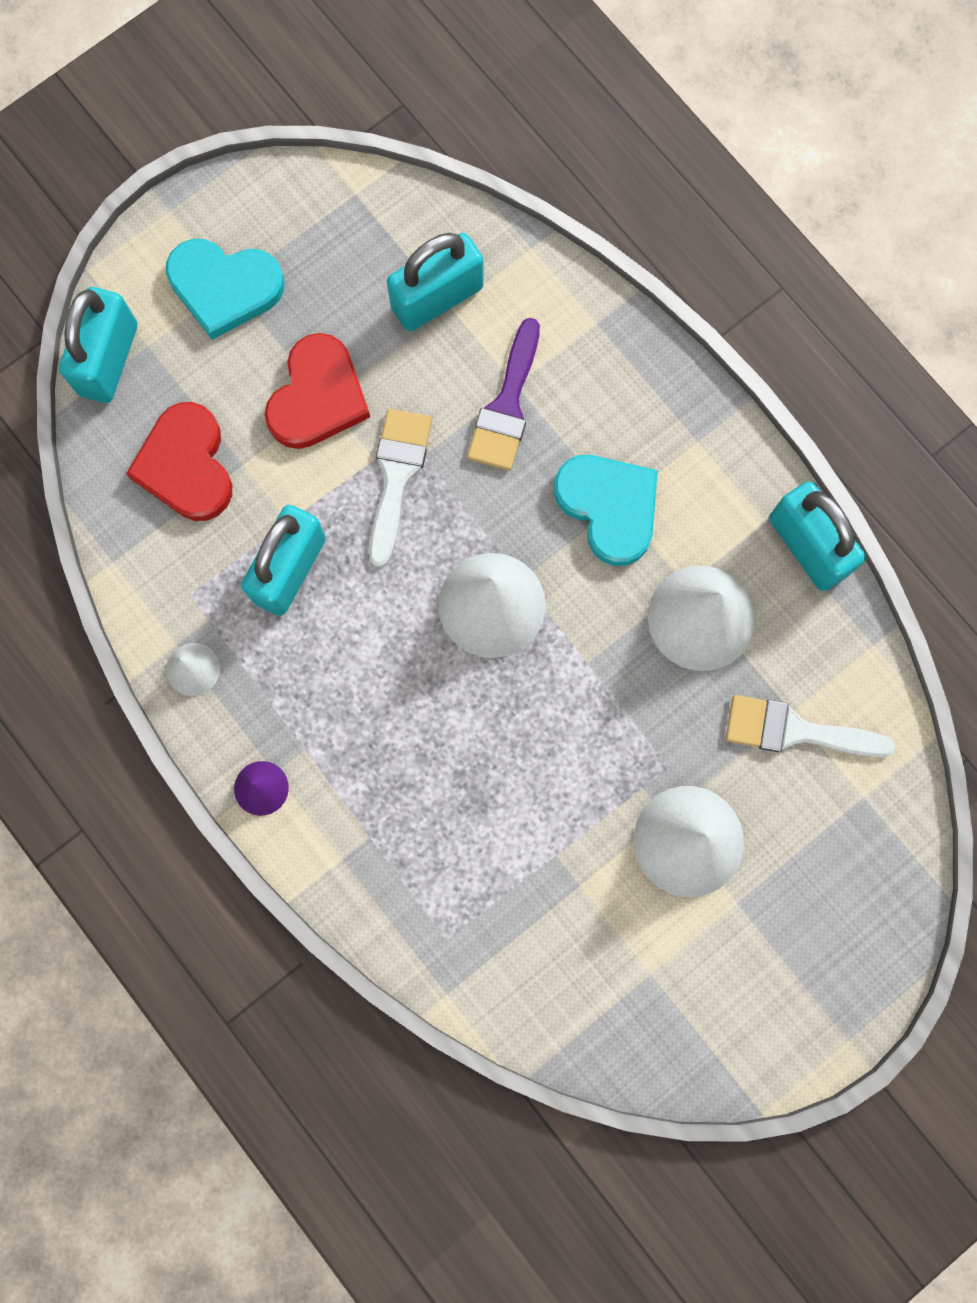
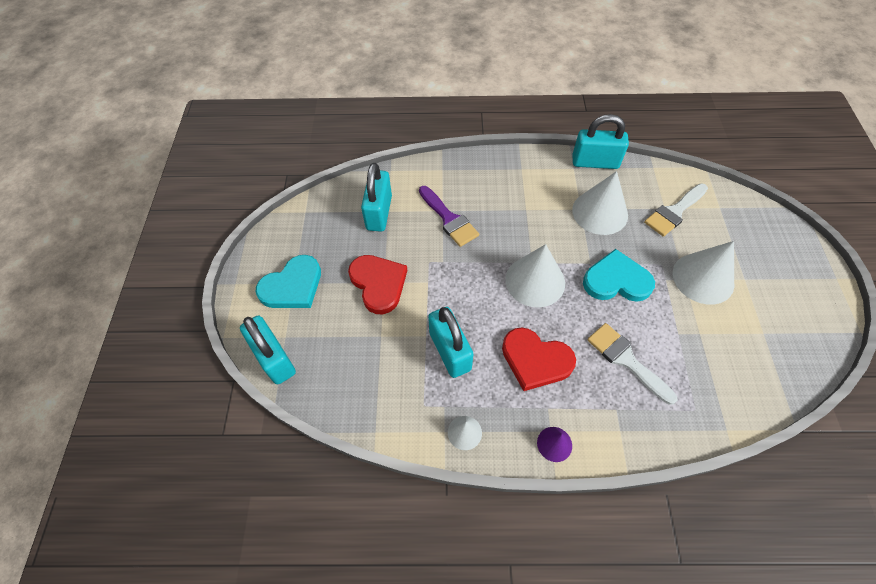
camera: 50 degrees left, 20 degrees down
(186, 465) = (358, 361): red heart -> red heart (535, 360)
(397, 475) = (443, 278): white brush -> white brush (626, 360)
(609, 507) = (525, 213): turquoise heart -> turquoise heart (616, 280)

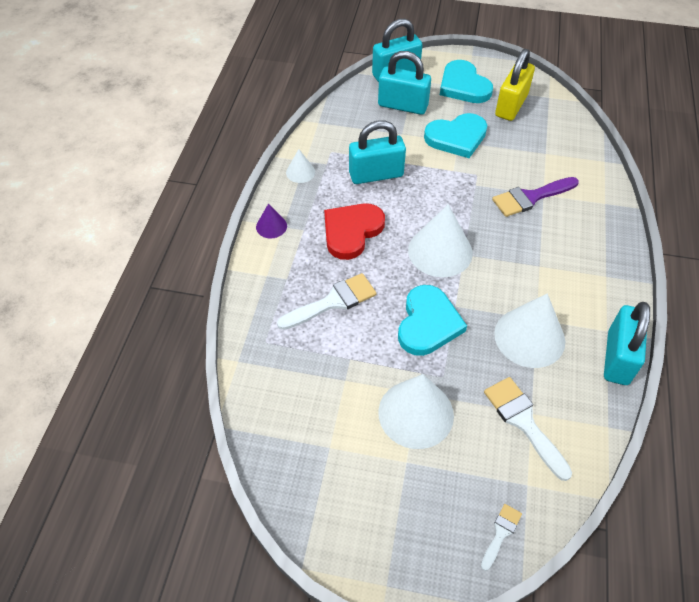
camera: 100 degrees right, 5 degrees down
(322, 241) = (511, 106): none -> yellow padlock
(378, 284) = (456, 137): red heart -> turquoise heart
(379, 213) = (543, 146): turquoise padlock -> turquoise padlock (403, 106)
(761, 219) = (501, 533): none -> white brush

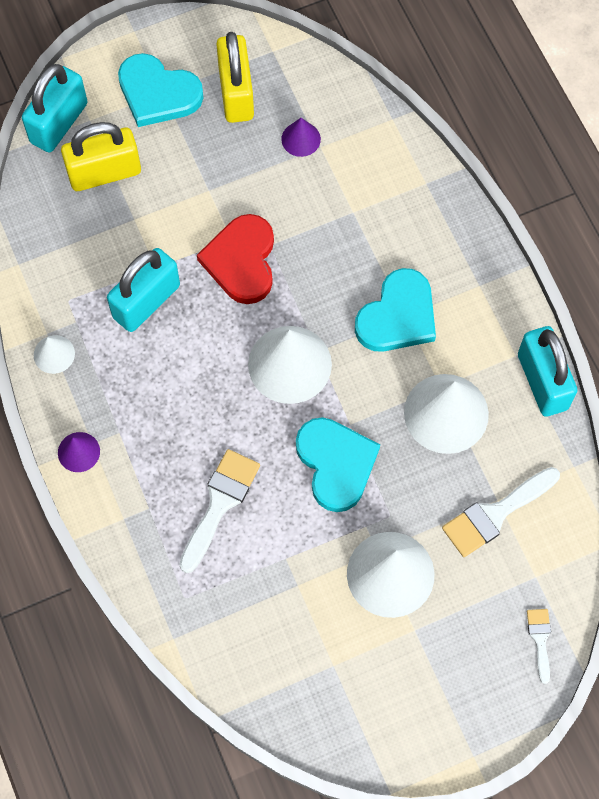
camera: 35 degrees left, 15 degrees up
(351, 231) = (175, 400): red heart -> red heart (241, 261)
(403, 106) = (104, 173): turquoise padlock -> yellow padlock
(456, 137) = (203, 185): turquoise heart -> turquoise heart (398, 316)
(523, 422) = (495, 514): white brush -> white brush turned 60 degrees counterclockwise
(530, 197) = (342, 226): purple brush -> none
(535, 144) = (301, 139): none -> purple cone

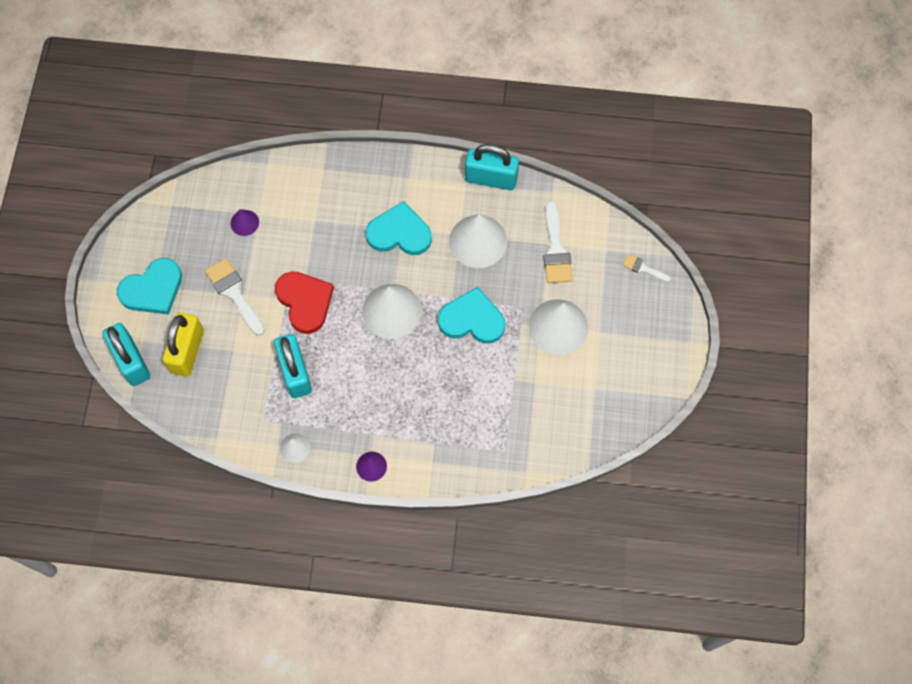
camera: 60 degrees left, 0 degrees up
(220, 503) = (456, 399): white brush -> white brush (234, 293)
(236, 93) = (186, 243): yellow padlock -> none
(241, 261) = (305, 302): red heart -> red heart turned 150 degrees counterclockwise
(398, 316) = (399, 233): turquoise heart -> turquoise heart turned 60 degrees counterclockwise

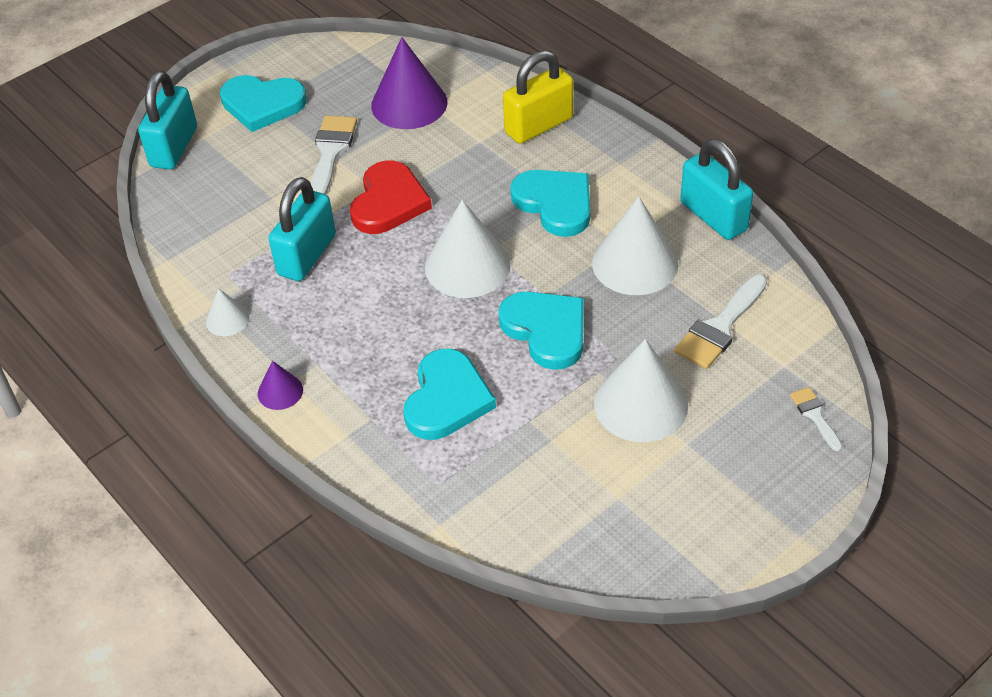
camera: 45 degrees right, 20 degrees down
(187, 351) = (231, 171): yellow padlock -> yellow padlock (539, 125)
(244, 222) = (409, 103): purple cone -> purple cone, size x2.01
(461, 400) = (447, 399): none -> turquoise heart

